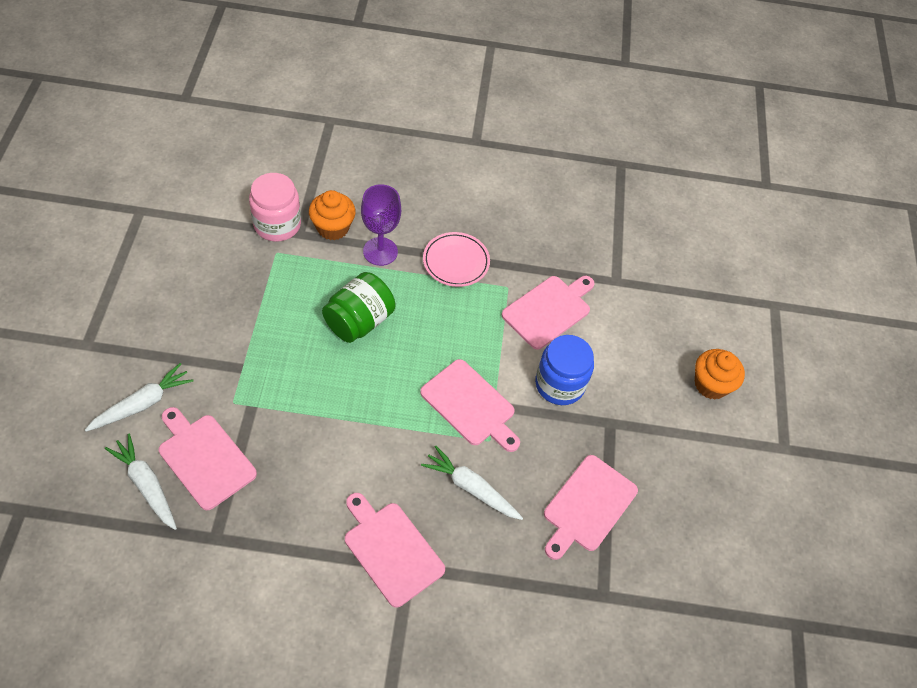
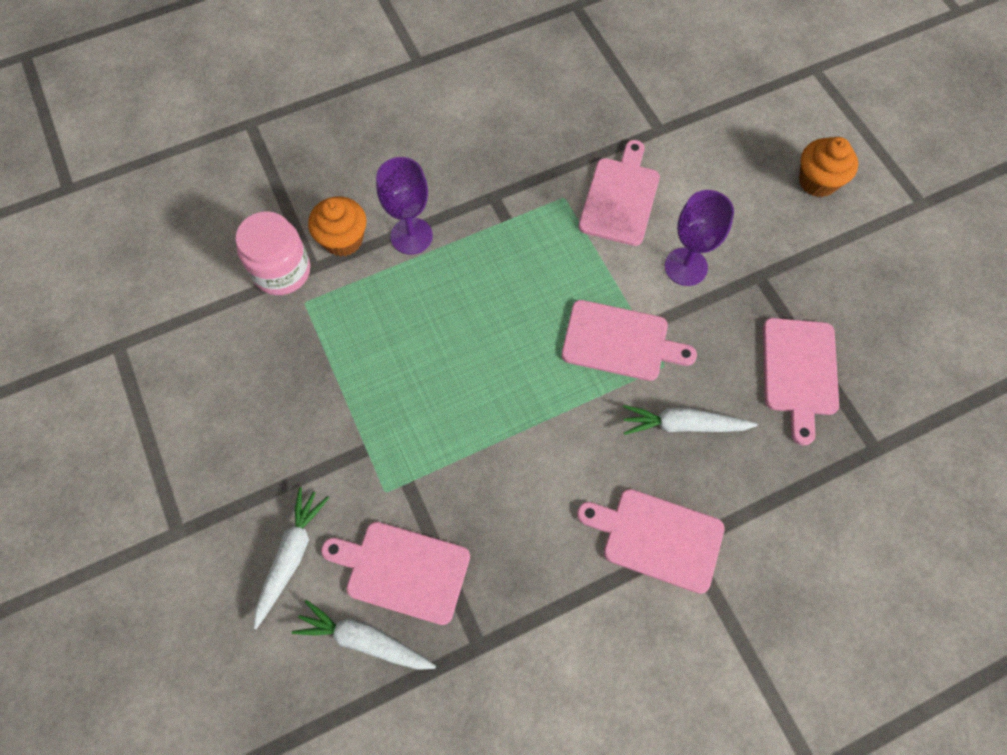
camera: 25 degrees left, 10 degrees up
(359, 321) = (447, 323): green jar -> none
(456, 262) = (495, 201): pink plate -> none
(559, 384) = (686, 267): blue jar -> purple goblet

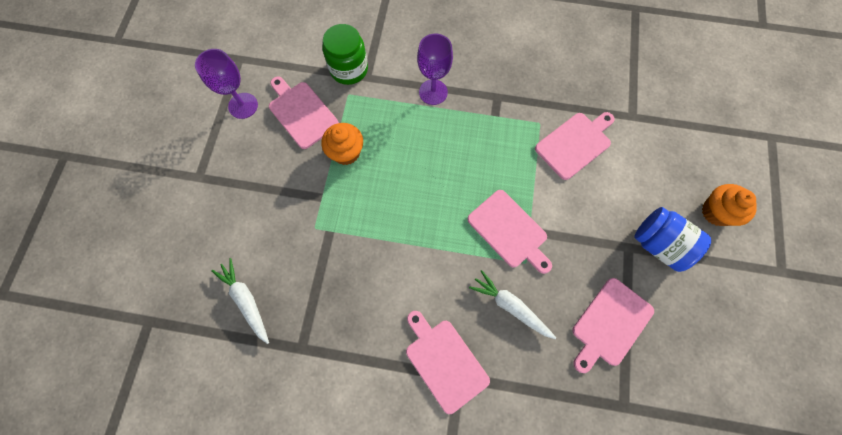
camera: 35 degrees right, 5 degrees up
(282, 271) = (349, 69): pink jar -> green jar
(291, 556) = (243, 229): white carrot -> none
(343, 239) = (394, 71): orange cupcake -> orange cupcake (346, 152)
(402, 570) = (292, 277): pink cutting board -> pink cutting board (301, 113)
(686, 267) = (585, 212): purple goblet -> purple goblet (243, 106)
(786, 252) = (659, 244): none -> blue jar

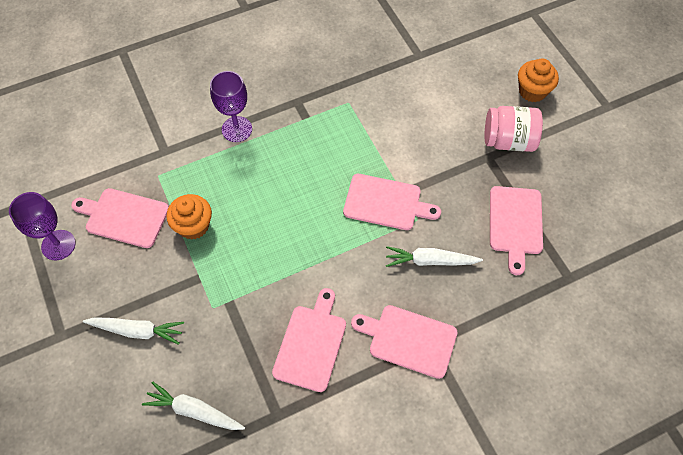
camera: 35 degrees left, 10 degrees down
(250, 209) = (137, 331): none -> white carrot
(349, 69) = (142, 153): green jar -> none
(575, 144) = (389, 102): pink cutting board -> pink cutting board (311, 344)
(659, 244) = (508, 140): blue jar -> pink jar

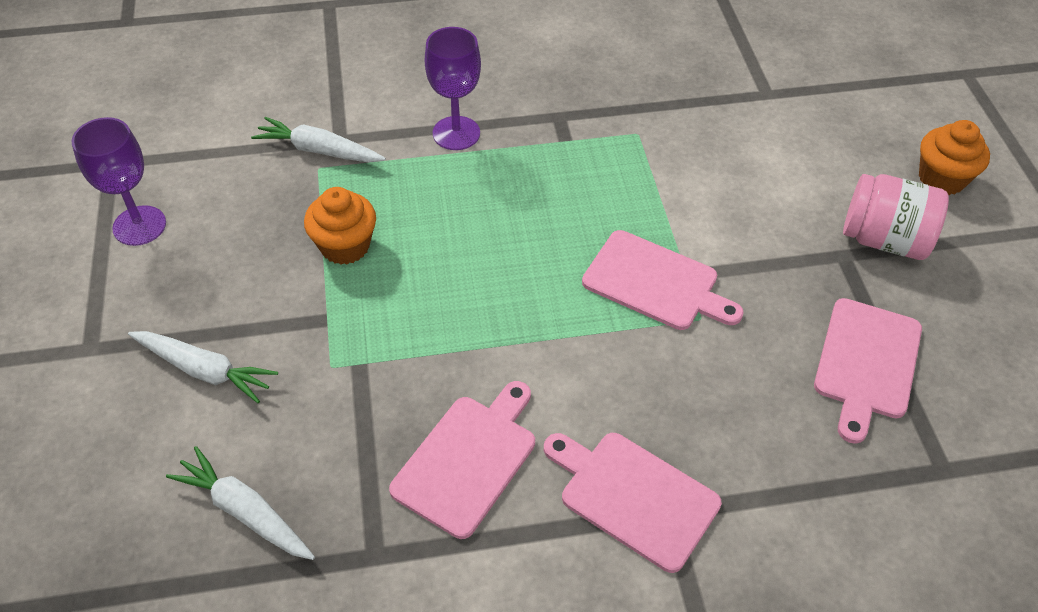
camera: 15 degrees right, 10 degrees down
(124, 217) = (247, 211): pink cutting board -> none
(430, 261) = (704, 384): white carrot -> white carrot (318, 150)

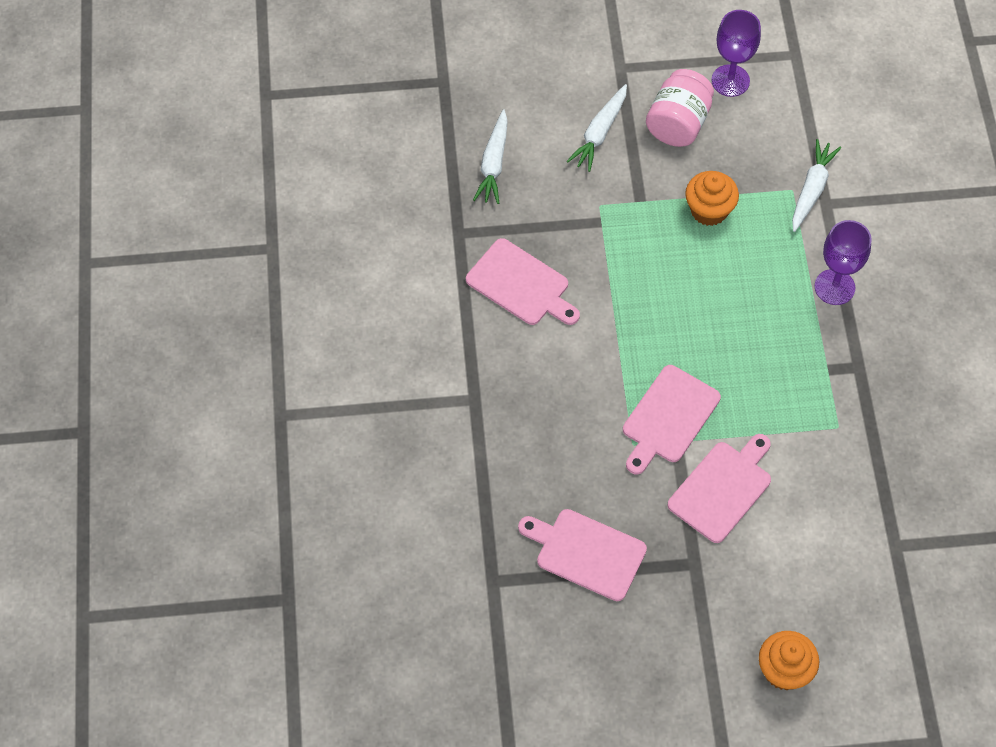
camera: 95 degrees right, 10 degrees up
(245, 511) = (493, 164): white carrot -> white carrot turned 150 degrees clockwise
(633, 496) = (487, 379): pink cutting board -> pink cutting board (722, 488)
(884, 239) = (711, 600): pink jar -> pink jar (678, 123)

